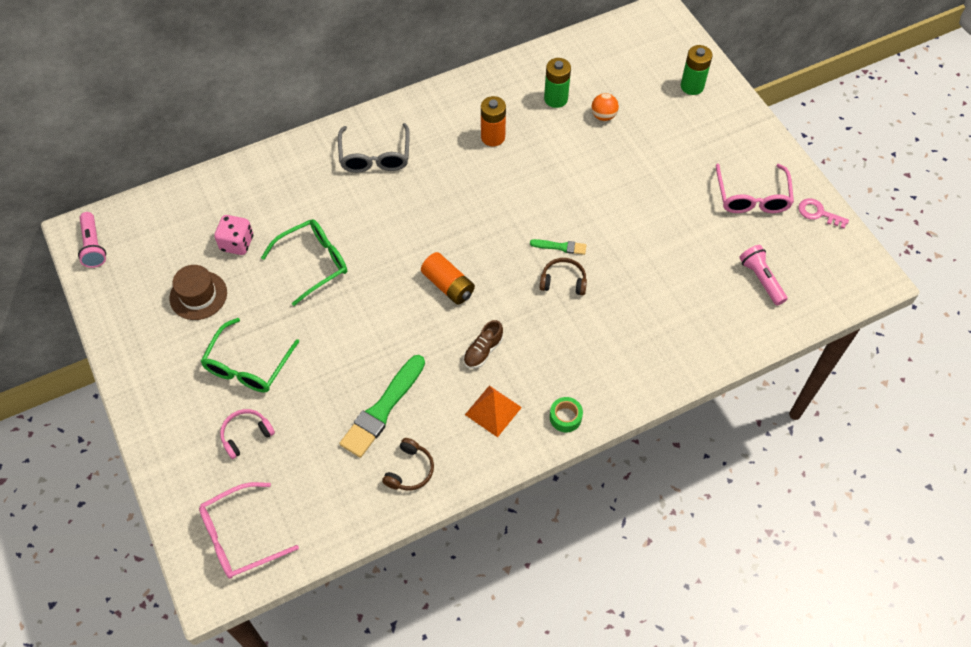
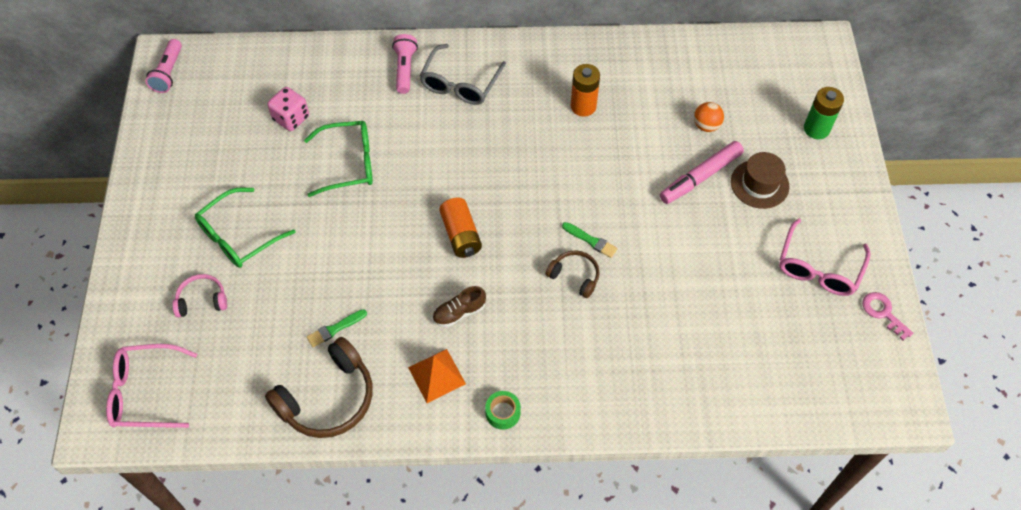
camera: 25 degrees right, 0 degrees up
(198, 295) = (231, 153): brown hat -> brown hat (759, 184)
(382, 409) = (335, 329): green brush -> green brush, size x0.50
(410, 470) = (328, 398): brown headphones -> brown headphones, size x1.84
(555, 99) = (666, 91): green battery -> none
(621, 160) = (700, 177): none -> pink marker
(761, 279) = (781, 357): pink flashlight -> pink flashlight (405, 69)

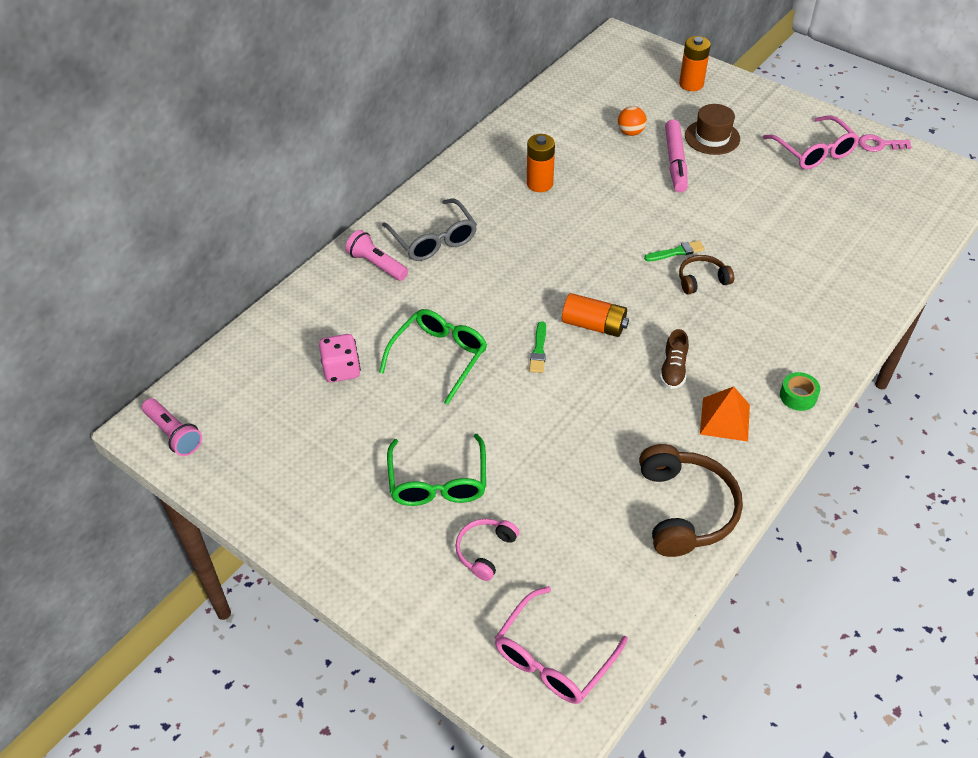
camera: 50 degrees left, 10 degrees down
(335, 329) = (613, 464): green brush -> green brush (538, 350)
(816, 129) = (691, 84): green battery -> orange battery

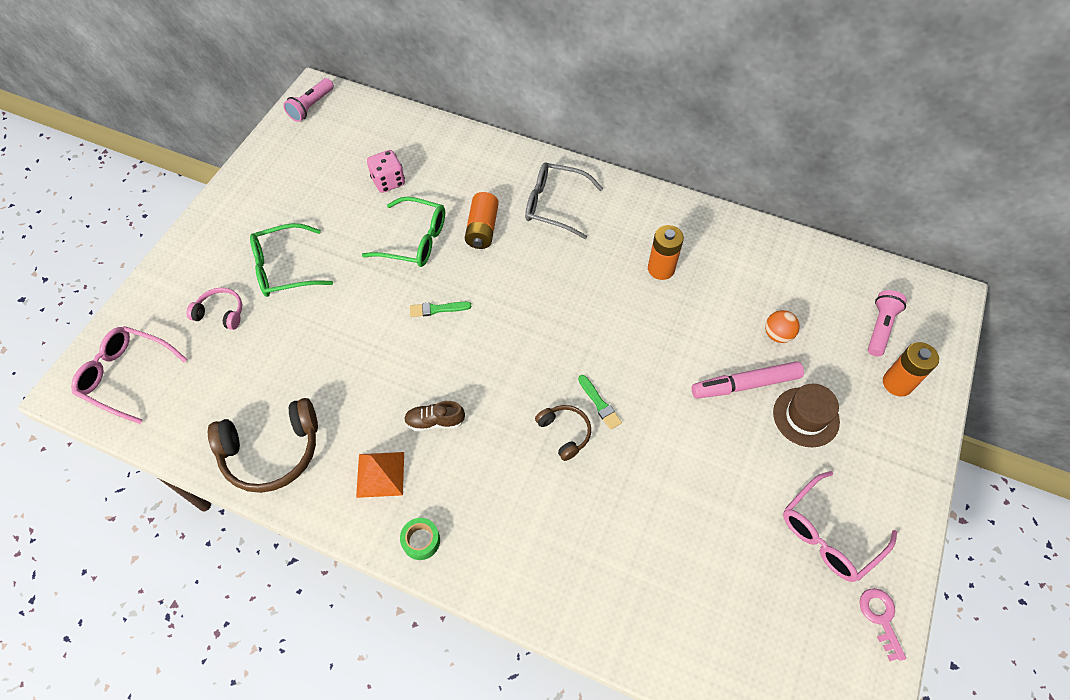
camera: 75 degrees right, 10 degrees up
(376, 264) = (512, 174): pink flashlight -> pink flashlight (880, 327)
(433, 240) = (554, 205): grey glasses -> grey glasses turned 60 degrees clockwise
(594, 325) = (478, 347): orange battery -> orange battery (482, 229)

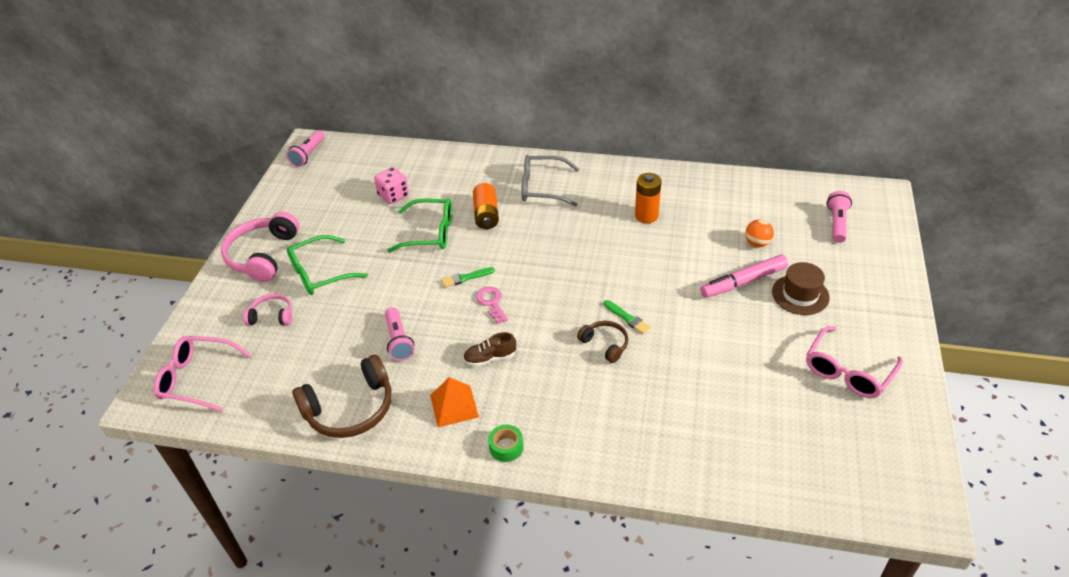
camera: 10 degrees left, 15 degrees down
(230, 231) = (262, 255): none -> pink headphones
(344, 376) = (399, 341): none -> pink flashlight
(880, 618) = (910, 420): pink key -> pink key (492, 303)
(897, 383) = (864, 258): orange battery -> none

